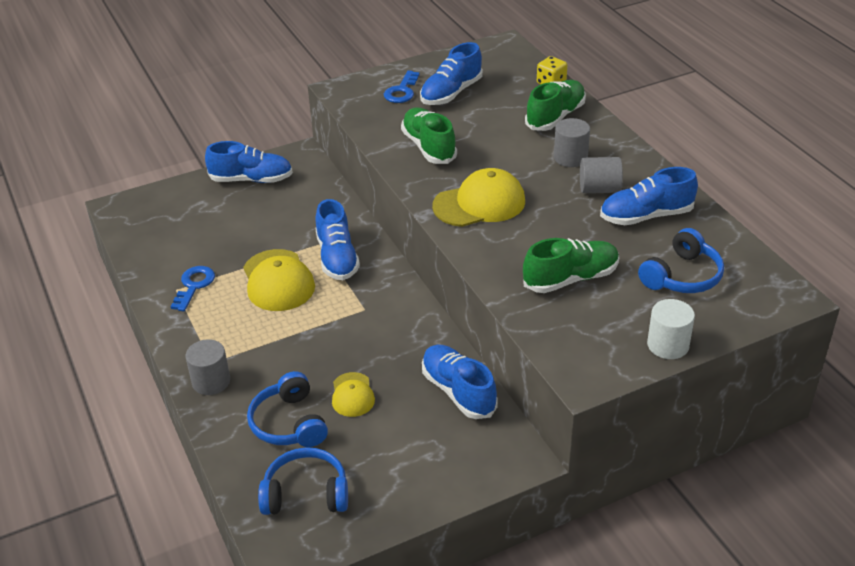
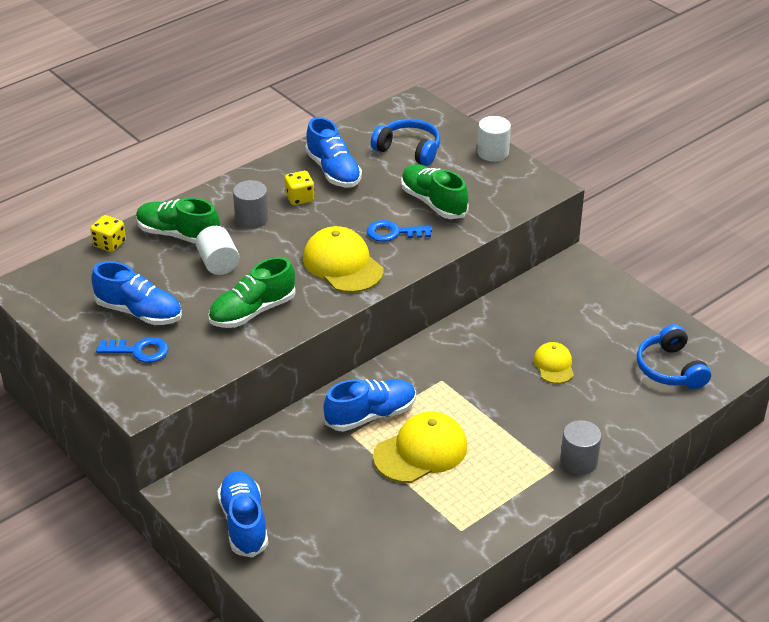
camera: 105 degrees left, 0 degrees up
(194, 285) = (450, 516): blue key -> blue key (393, 233)
(289, 423) = (603, 396): blue headphones -> none
(352, 395) = (554, 365): yellow cap -> yellow cap turned 75 degrees counterclockwise
(458, 392) = (523, 305): blue shoe -> none
(505, 135) = (218, 263): none -> white cylinder
(599, 189) = (300, 198): grey cylinder -> yellow dice

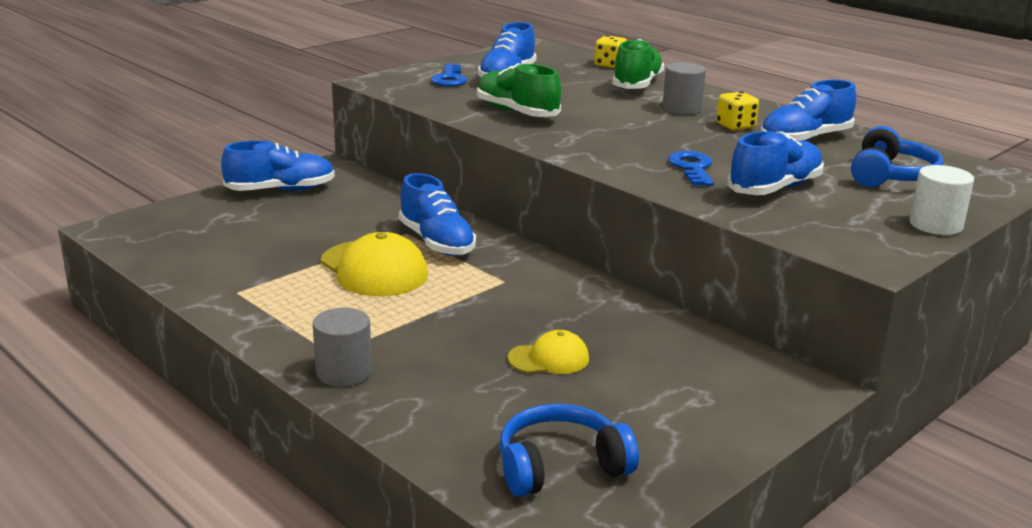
camera: 85 degrees right, 15 degrees down
(218, 263) = (595, 99): white cylinder -> none
(342, 264) = (614, 145): yellow cap -> none
(433, 203) = (774, 188): green shoe -> blue shoe

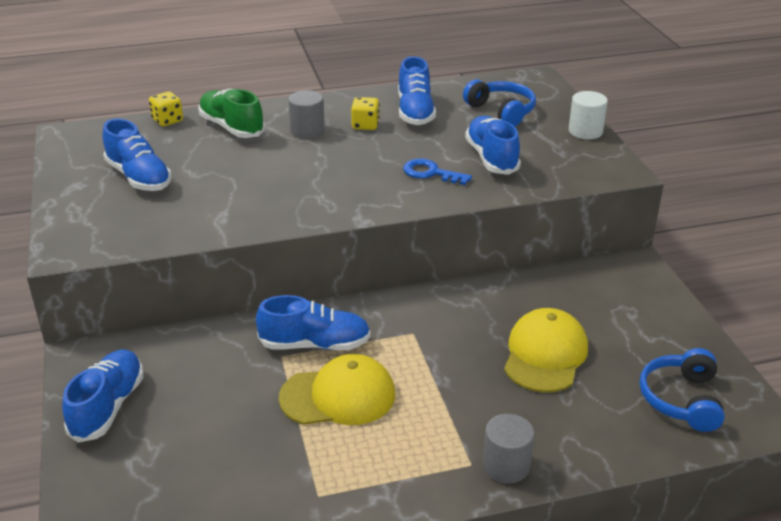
camera: 60 degrees left, 10 degrees up
(449, 79) = (107, 208): blue key -> none
(517, 112) = (238, 203): green shoe -> none
(549, 359) = (545, 355): yellow cap -> yellow cap, size x1.75

